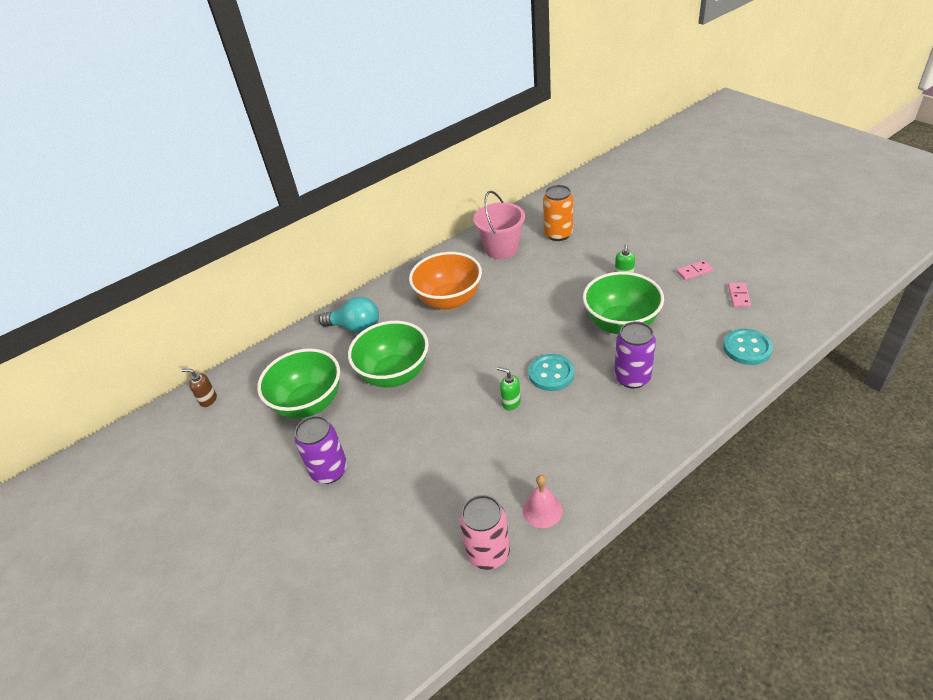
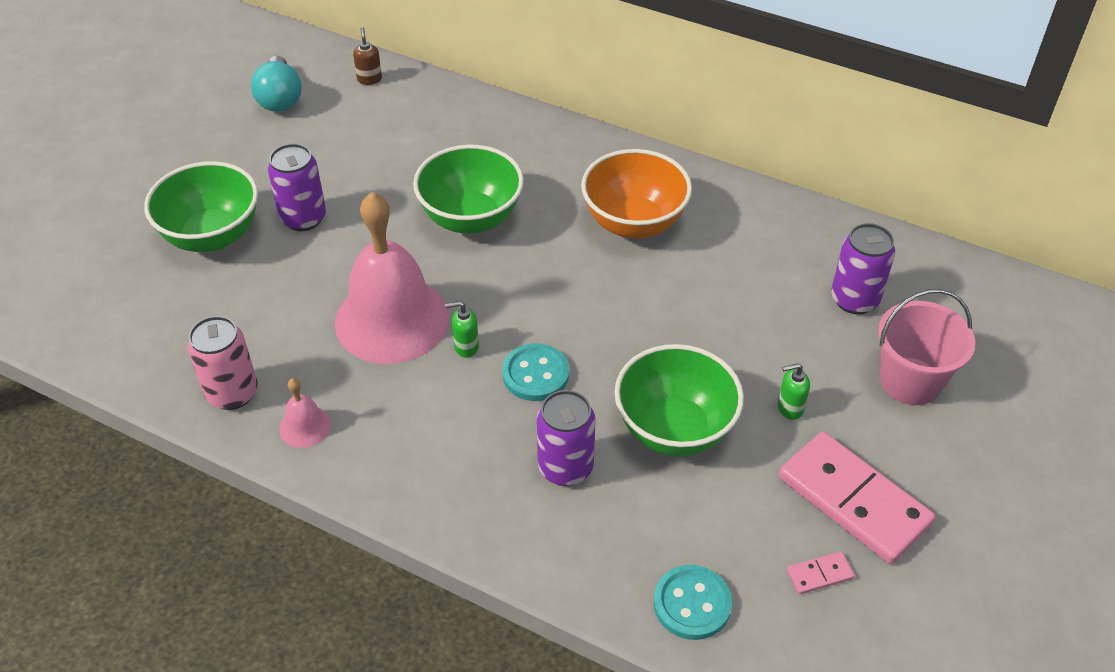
camera: 60 degrees right, 5 degrees up
(309, 403) = (394, 161): green bowl -> green bowl (212, 236)
(355, 327) = (537, 151): turquoise light bulb -> turquoise light bulb (280, 98)
(465, 437) = (392, 319): none -> pink bell
(501, 249) = (778, 243): pink bucket -> pink bucket (910, 381)
(511, 403) = (466, 347): green soap dispenser -> green soap dispenser turned 105 degrees counterclockwise
(558, 234) = (854, 299): orange can -> purple can
(694, 271) = (854, 500): pink domino -> pink domino, size x2.45

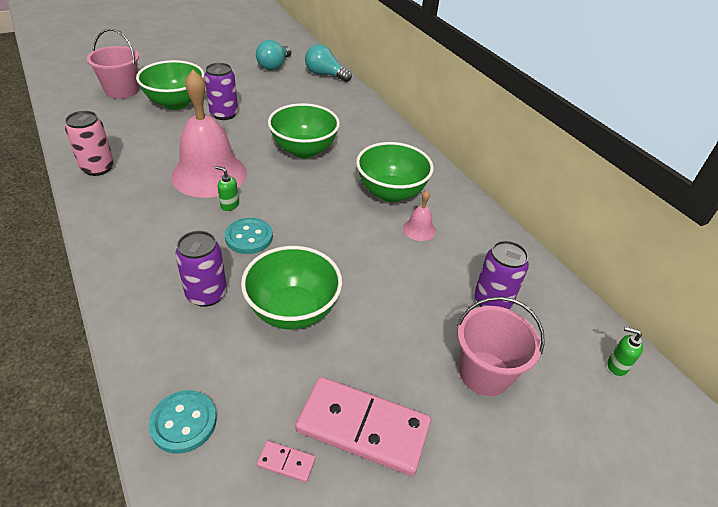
camera: 30 degrees right, 5 degrees down
(104, 257) = (122, 91): none -> pink bucket
(305, 426) = (108, 199): pink bell -> pink bell (419, 229)
(369, 79) = (325, 75): brown soap dispenser -> turquoise light bulb
(634, 223) = (391, 192): orange bowl -> green bowl
(789, 408) = (380, 341): green soap dispenser -> green soap dispenser (616, 366)
(854, 500) = (363, 427): pink domino -> pink domino turned 60 degrees counterclockwise

